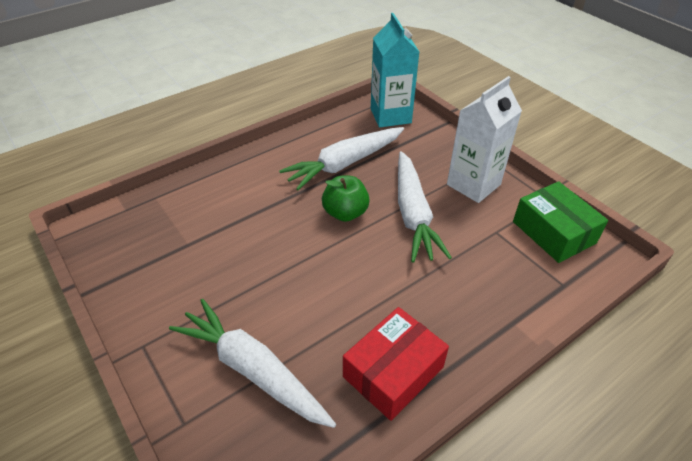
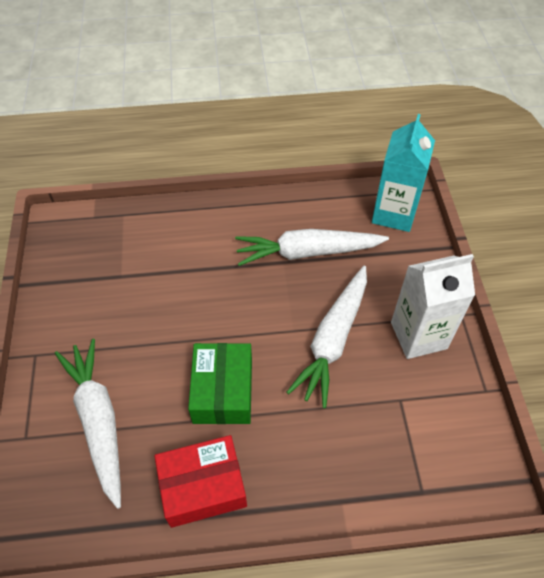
camera: 30 degrees right, 10 degrees up
(345, 213) = (271, 308): green apple -> none
(553, 232) = (459, 430): green box -> green box (223, 391)

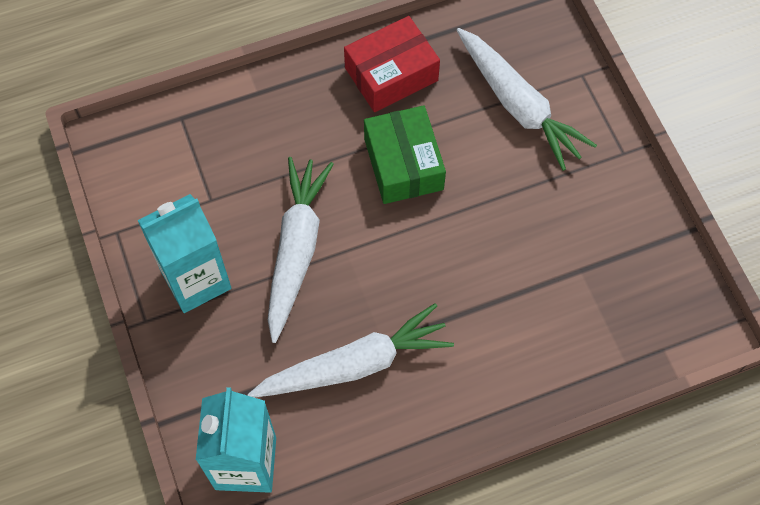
camera: 165 degrees right, 10 degrees up
(418, 335) = (196, 280): white carton -> turquoise carton

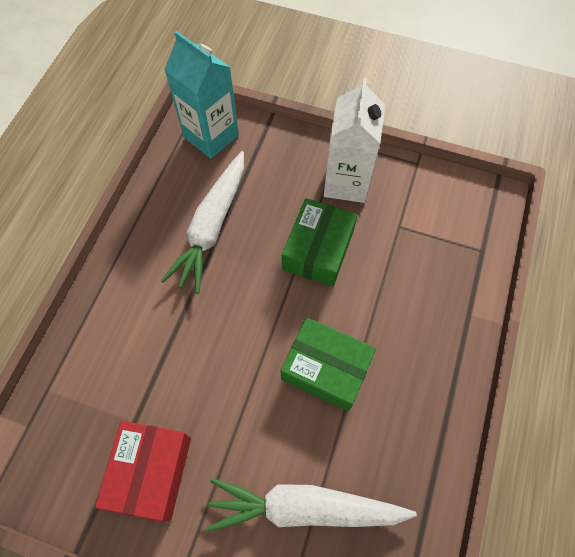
camera: 130 degrees right, 0 degrees up
(196, 280) = (346, 182): turquoise carton -> white carton
(296, 250) = (318, 250): white carrot -> green box
(391, 74) = (414, 426): red box -> red box (151, 471)

